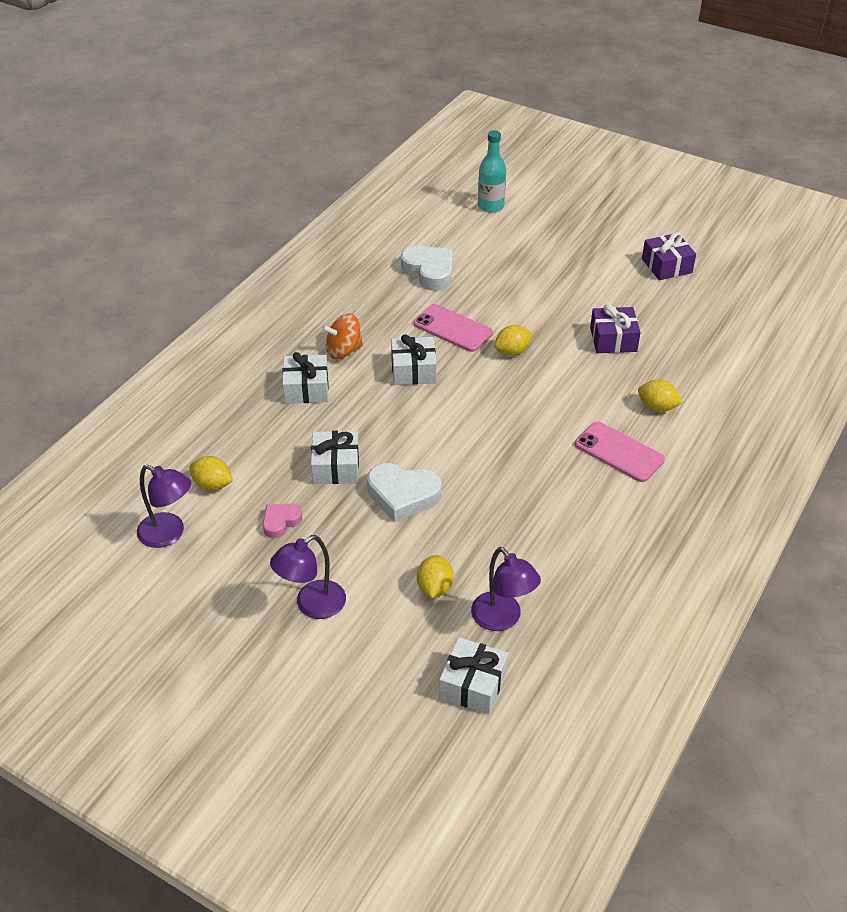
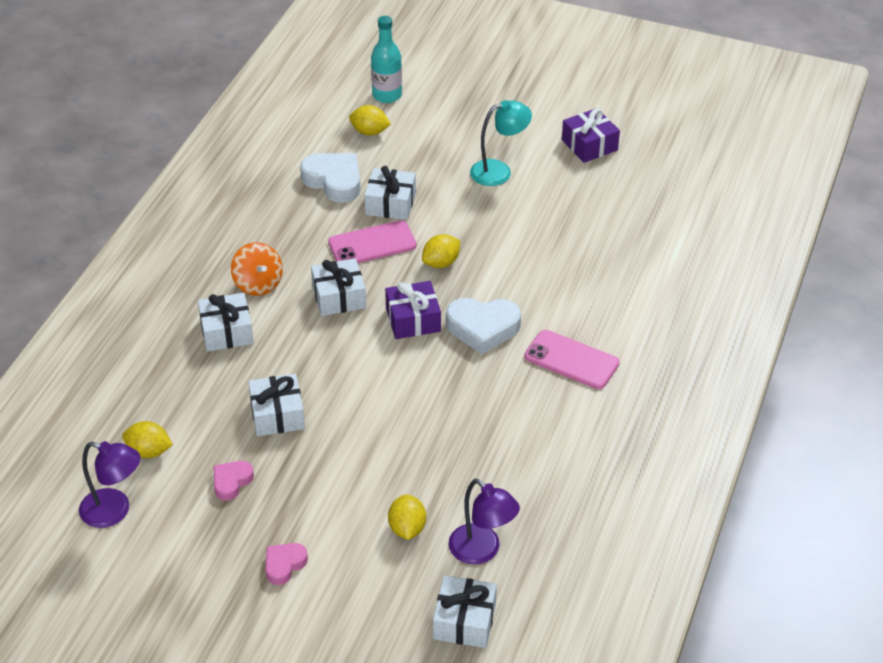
camera: 10 degrees left, 0 degrees up
(312, 605) = (284, 565): purple lamp -> pink heart
(343, 351) = (258, 284): orange spinning top -> orange spinning top turned 90 degrees counterclockwise
(403, 496) = (355, 436): white heart -> white heart (483, 328)
(453, 328) = (372, 244): pink phone -> pink phone turned 45 degrees counterclockwise
(476, 296) = (390, 204): none -> white gift
(579, 279) = (499, 171): none -> turquoise lamp
(613, 339) = (546, 236): purple gift -> purple gift (413, 320)
(657, 407) = (603, 306): yellow lemon -> yellow lemon (369, 132)

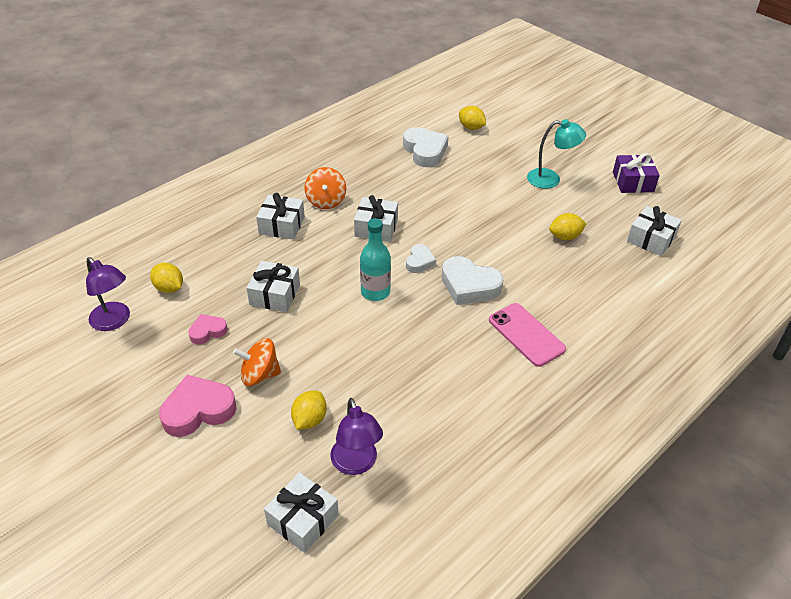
camera: 25 degrees right, 0 degrees up
(284, 565) = (198, 410): pink heart -> pink heart, size x1.76
(323, 505) = (260, 374): none -> orange spinning top
(372, 244) = (424, 200): pink phone -> none
(387, 95) = (498, 108): turquoise bottle -> turquoise bottle (375, 292)
(390, 204) = (455, 177): white gift -> white gift (651, 239)
(413, 320) = (419, 261): purple gift -> white heart
(441, 263) = (467, 228): yellow lemon -> yellow lemon (565, 237)

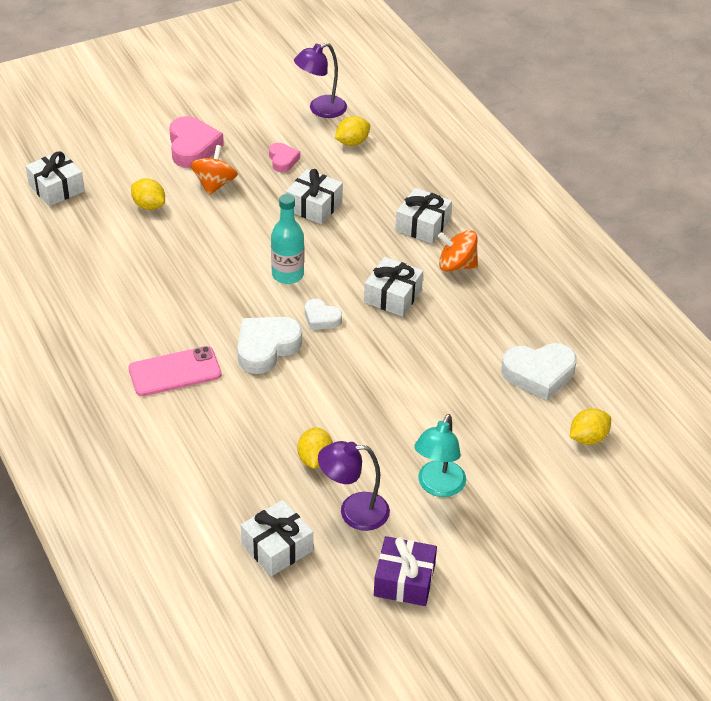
camera: 105 degrees right, 0 degrees up
(356, 464) = (89, 224): purple lamp -> purple lamp (353, 511)

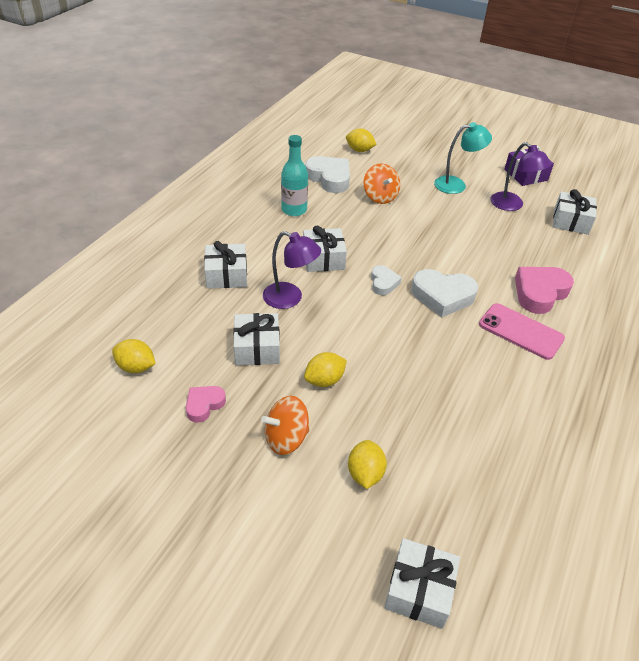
camera: 125 degrees left, 0 degrees up
(193, 147) = (238, 497): pink heart -> pink heart (539, 293)
(287, 275) = (358, 322): turquoise bottle -> turquoise bottle (294, 210)
(315, 459) = (499, 233): yellow lemon -> yellow lemon (324, 380)
(320, 109) = (89, 420): purple lamp -> purple lamp (290, 298)
(456, 265) = (259, 242): orange spinning top -> orange spinning top (380, 197)

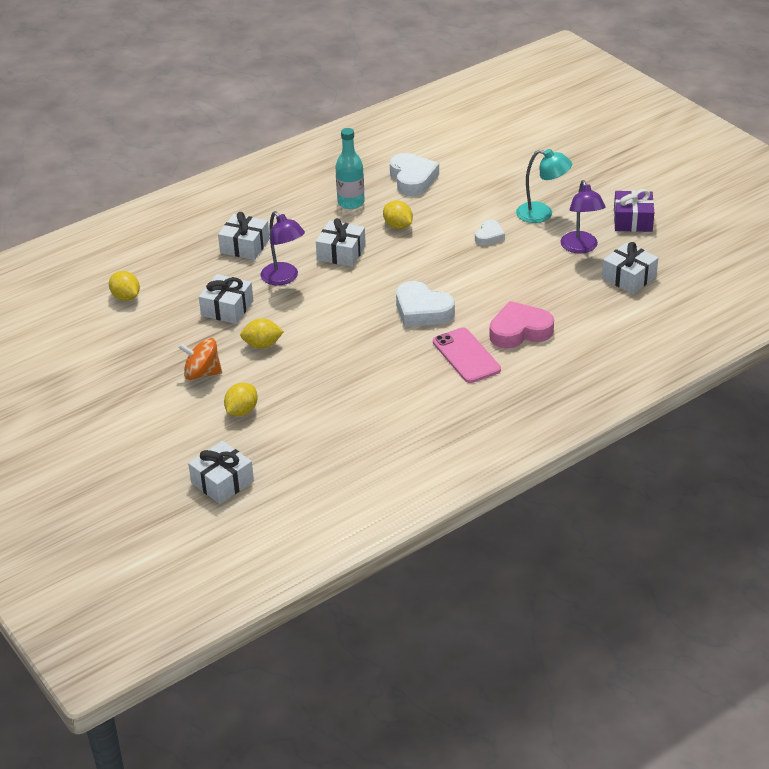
camera: 30 degrees right, 5 degrees down
(204, 405) = (158, 336): pink heart -> none
(359, 150) = (471, 156): yellow lemon -> yellow lemon (398, 226)
(380, 197) = (448, 209): orange spinning top -> none
(383, 283) = (378, 286): white heart -> white heart (489, 236)

